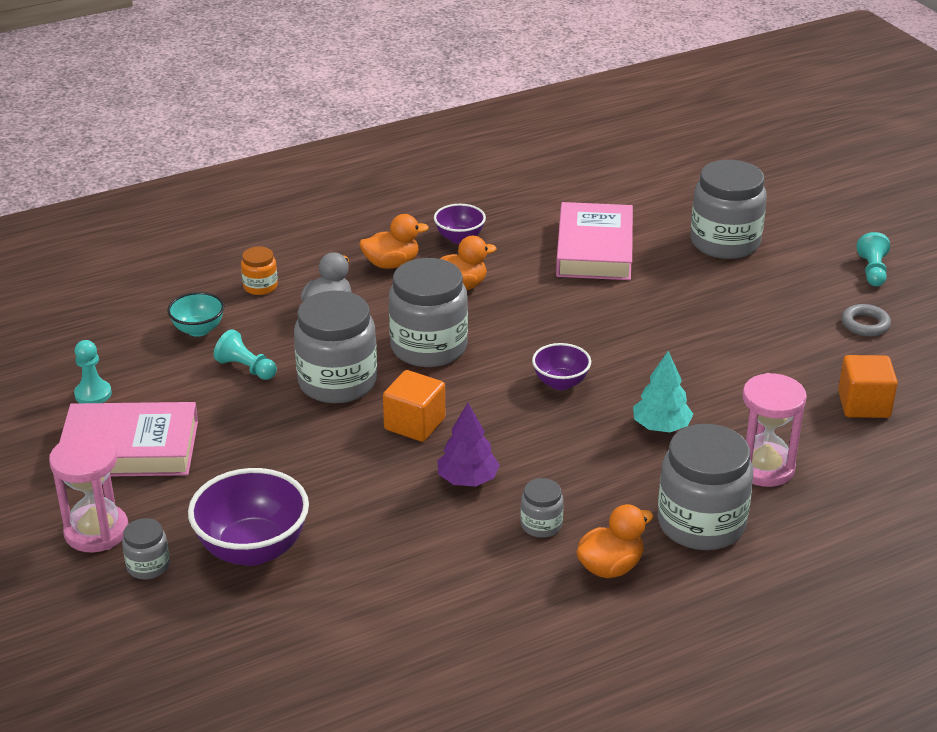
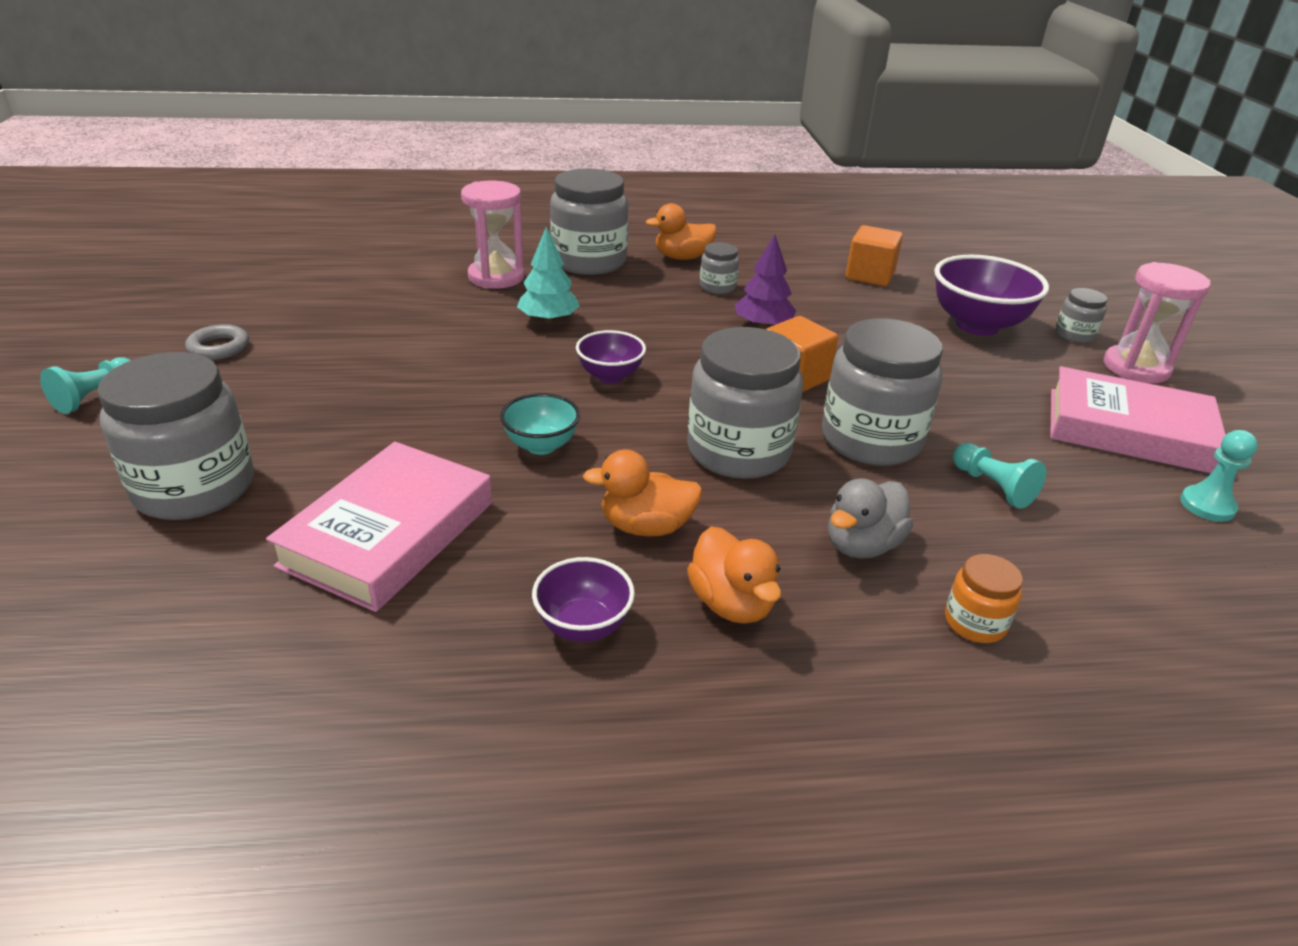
camera: 160 degrees left, 0 degrees up
(198, 330) = (1074, 565): turquoise bowl -> turquoise bowl (541, 445)
(391, 264) = (731, 604): orange duck -> orange duck turned 120 degrees counterclockwise
(864, 405) = (345, 292): orange cube -> orange cube (870, 276)

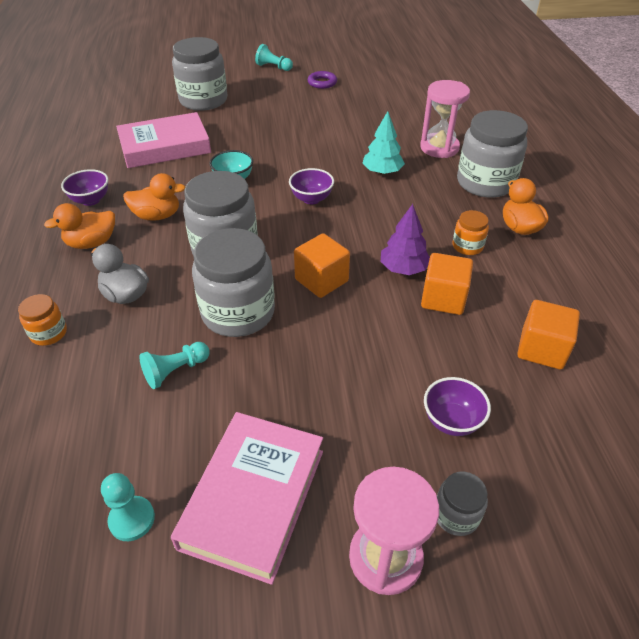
camera: 90 degrees right, 10 degrees up
(219, 347) = (322, 83): grey ring -> purple ring
(388, 533) = (165, 146): pink book -> pink book turned 45 degrees counterclockwise
(646, 527) = (157, 216): orange duck -> orange duck turned 90 degrees clockwise
(717, 287) = (467, 246): grey jar -> orange jar
(810, 310) = (443, 298): none -> orange cube
(977, 325) = (452, 421): purple bowl -> purple bowl, size x0.57

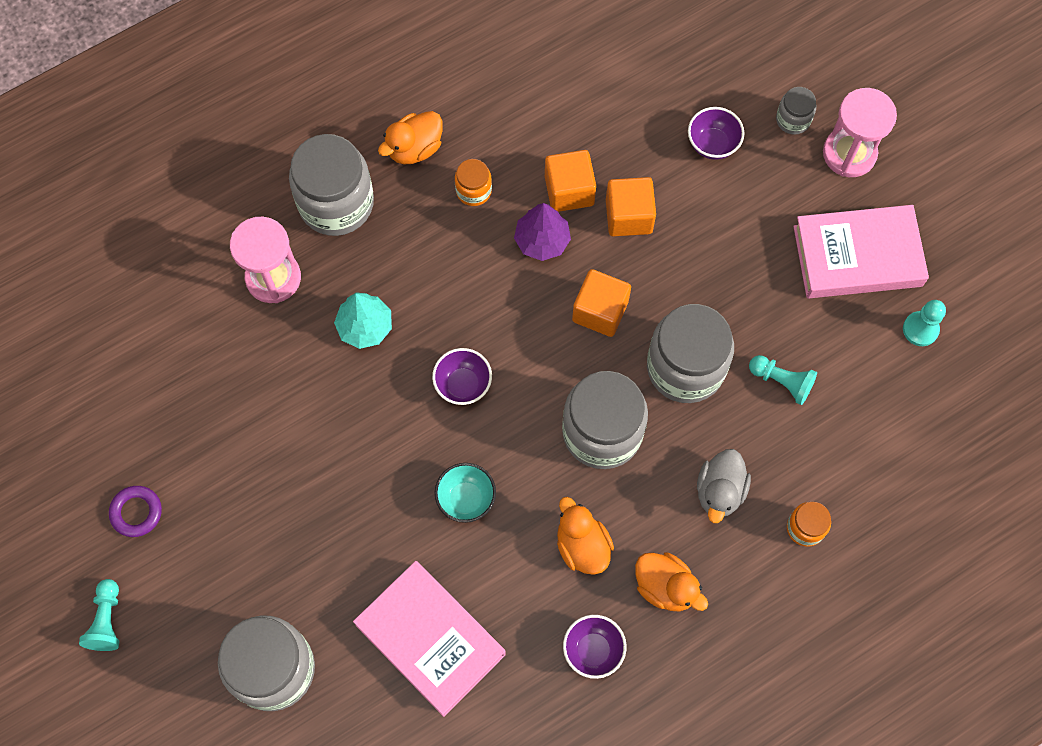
camera: 115 degrees left, 25 degrees up
(541, 349) = (595, 95): orange cube -> orange cube (628, 216)

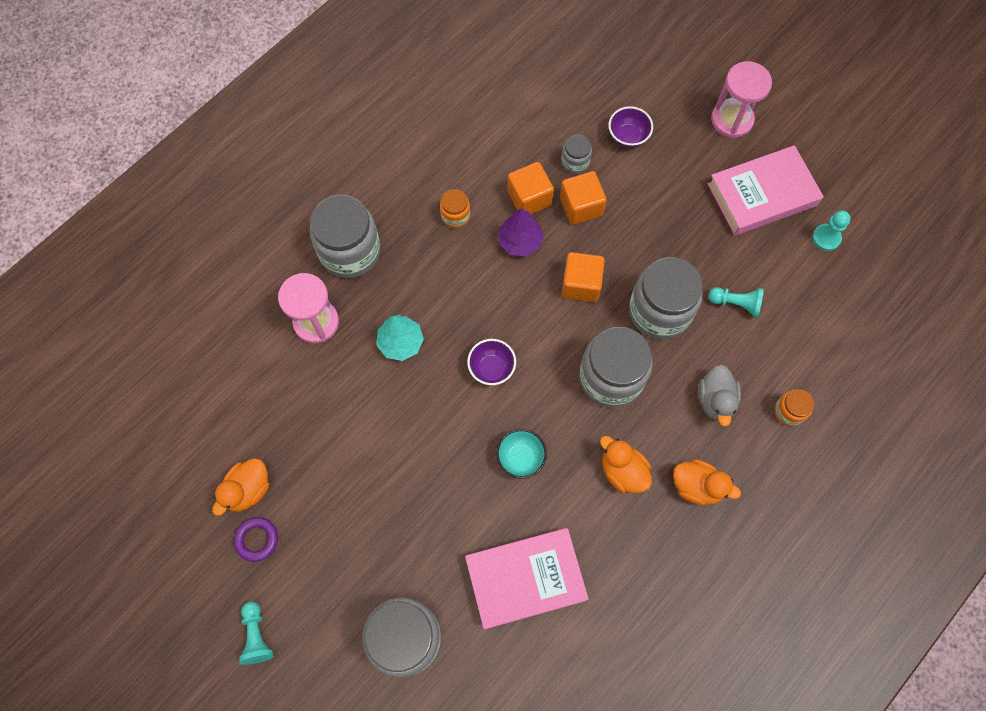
camera: 15 degrees left, 0 degrees up
(414, 148) = (399, 194): orange duck -> orange duck (248, 490)
(430, 640) = (525, 579): pink book -> pink book turned 45 degrees counterclockwise
(593, 650) = (656, 552): purple bowl -> none
(793, 119) = (682, 104): grey jar -> grey jar (575, 162)

